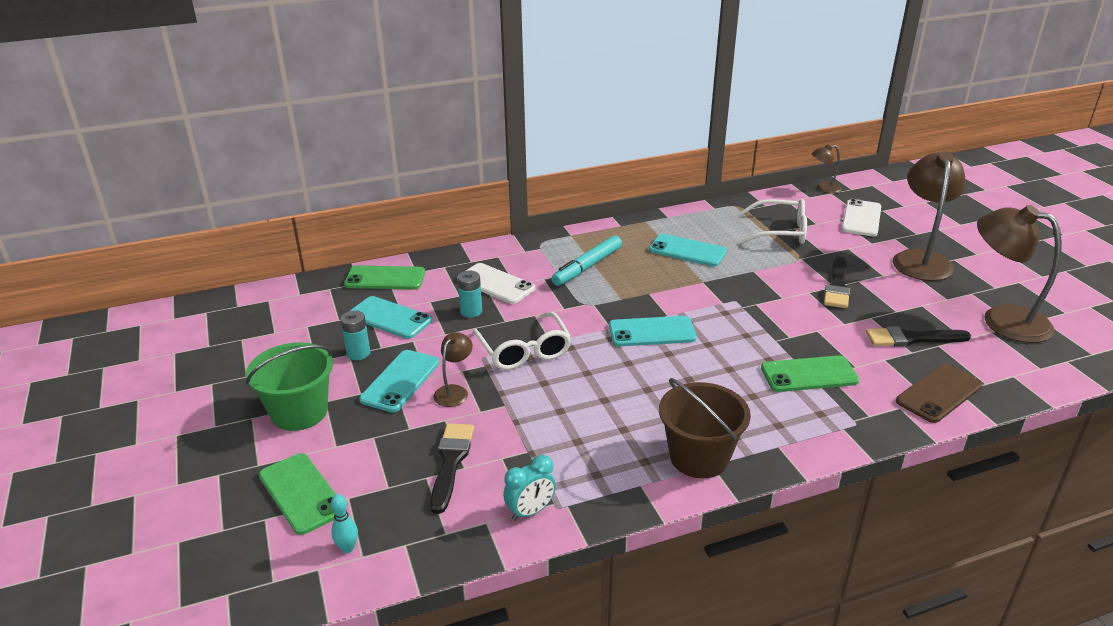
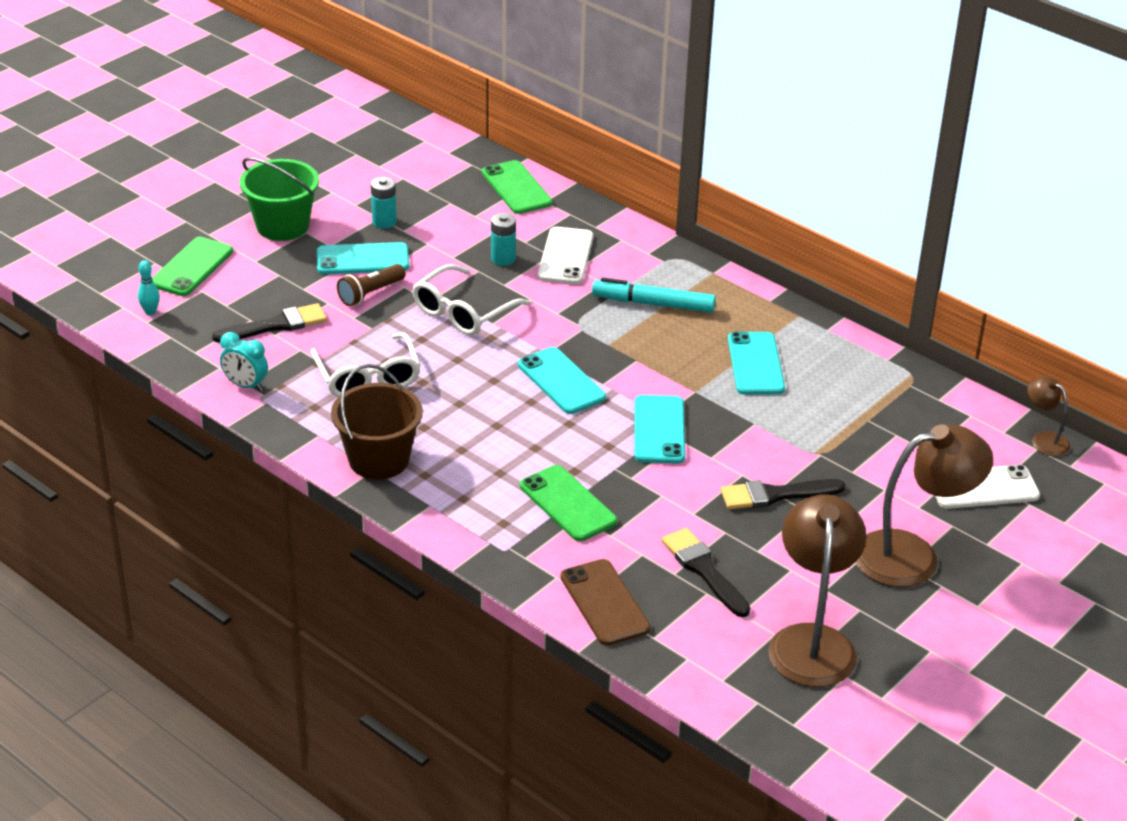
camera: 60 degrees right, 5 degrees up
(390, 318) = (452, 217): turquoise phone -> turquoise phone (659, 430)
(454, 391) = (370, 294): brown lamp -> brown flashlight
(781, 232) = (875, 426): white glasses -> white glasses (368, 377)
(939, 393) = (604, 603): brown phone -> brown phone turned 45 degrees clockwise

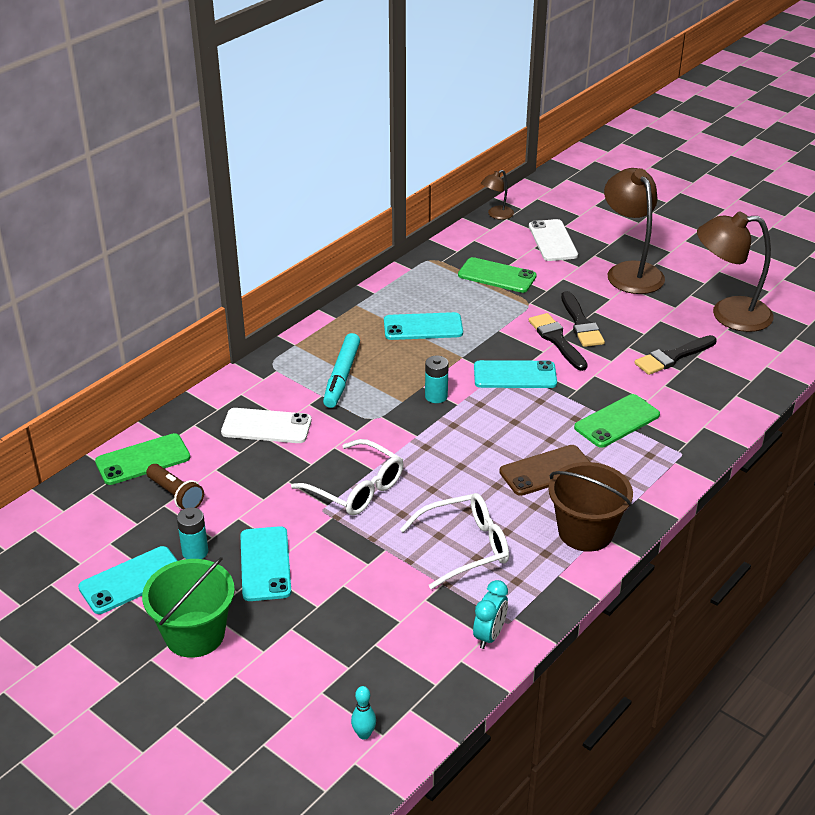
camera: 90 degrees left, 0 degrees up
(191, 267) = (274, 707): green phone -> green phone (497, 276)
(276, 325) = (384, 622): black brush -> black brush (556, 340)
(370, 294) = (327, 554): brown flashlight -> brown flashlight (176, 495)
(503, 259) = (268, 465): turquoise battery -> turquoise battery (436, 396)
(561, 381) = (457, 426): turquoise phone -> turquoise phone (132, 580)
(604, 603) = (724, 402): brown phone -> brown phone (546, 471)

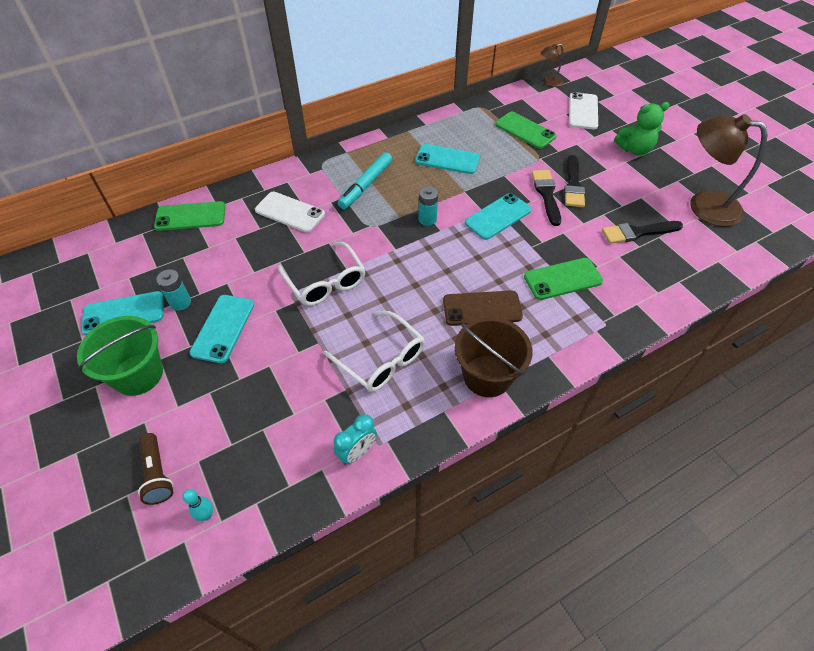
camera: 20 degrees right, 15 degrees up
(176, 495) = (195, 251): brown flashlight -> brown flashlight (157, 474)
(465, 547) = (381, 360): white glasses -> white glasses turned 45 degrees clockwise
(515, 375) = (498, 216): turquoise phone -> turquoise phone turned 60 degrees counterclockwise
(630, 271) = (634, 150): brown lamp -> green teddy bear

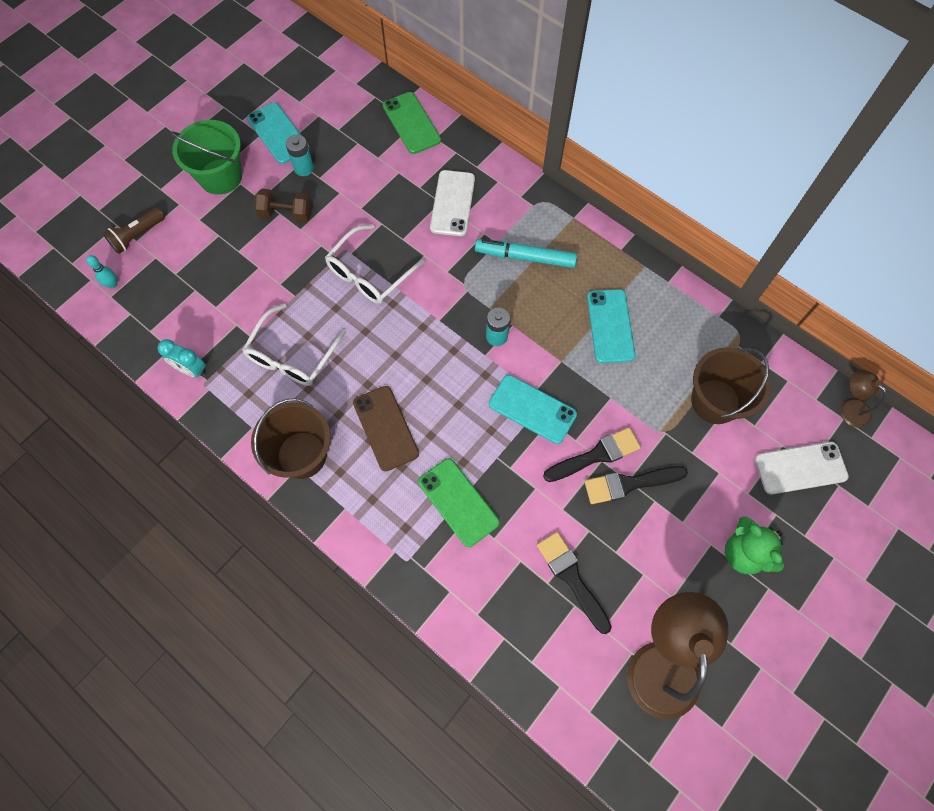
camera: 70 degrees right, 15 degrees up
(223, 328) = (286, 214): turquoise phone -> brown dumbbell
(525, 130) = (715, 401): green phone -> brown bucket

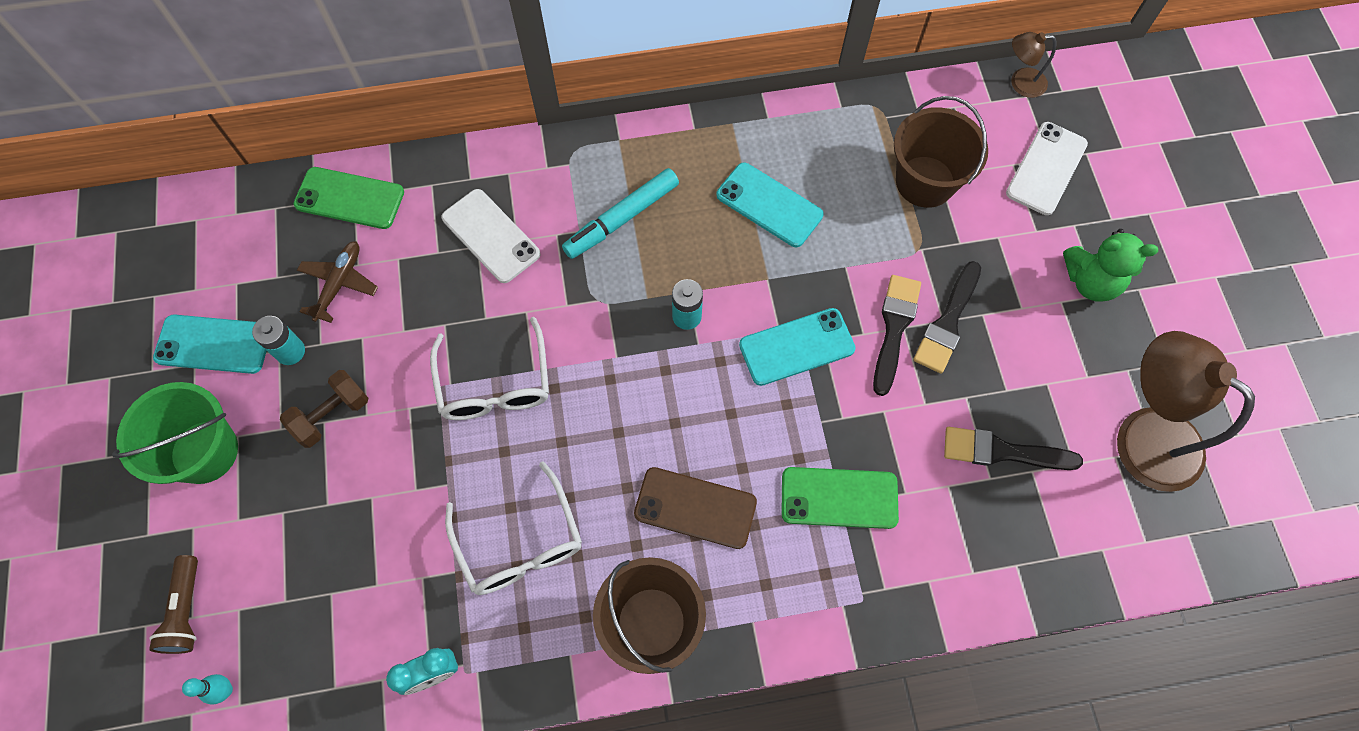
camera: 50 degrees left, 0 degrees up
(360, 158) = (339, 283): none -> brown plane

